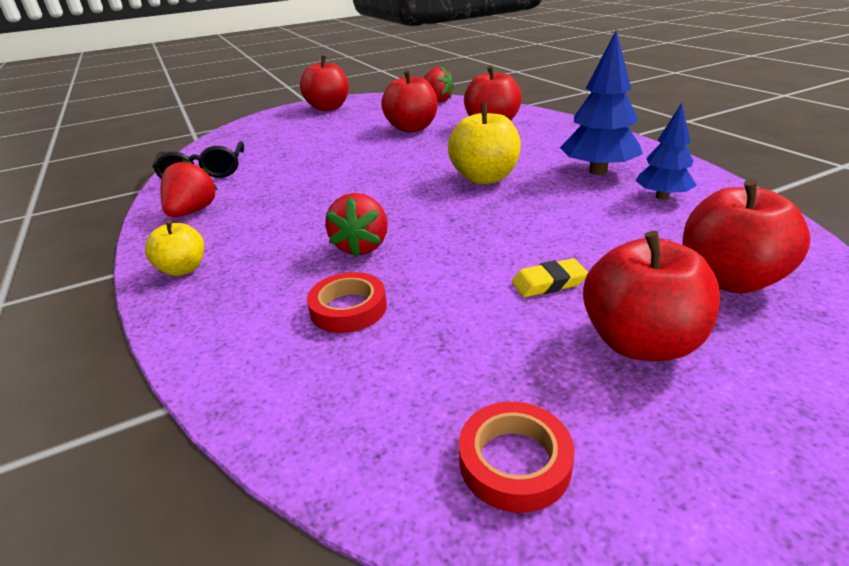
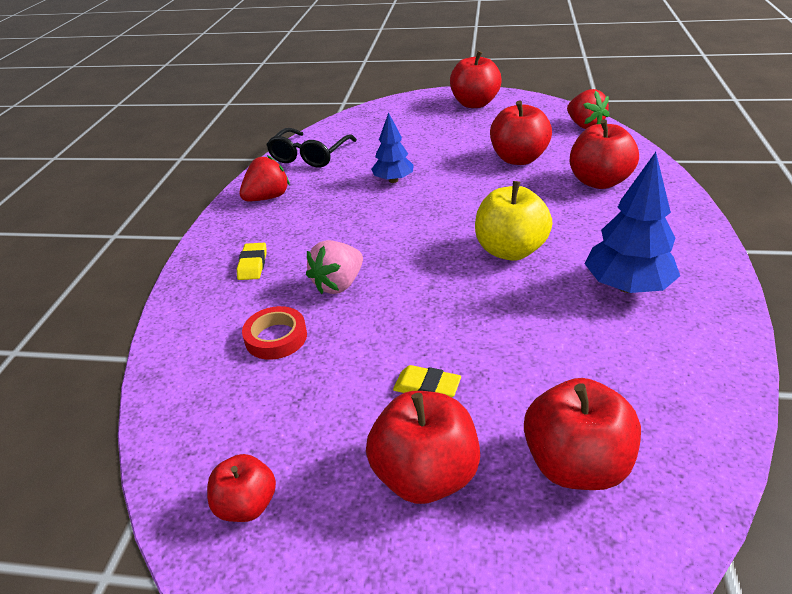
camera: 35 degrees right, 5 degrees up
(183, 269) = (218, 253): yellow apple -> none
(242, 264) = (253, 265): none -> yellow eraser
(361, 246) = (338, 284): red strawberry -> pink strawberry
(514, 461) = (247, 505): red tape -> red apple
(662, 197) = (647, 347): blue tree -> blue tree (393, 180)

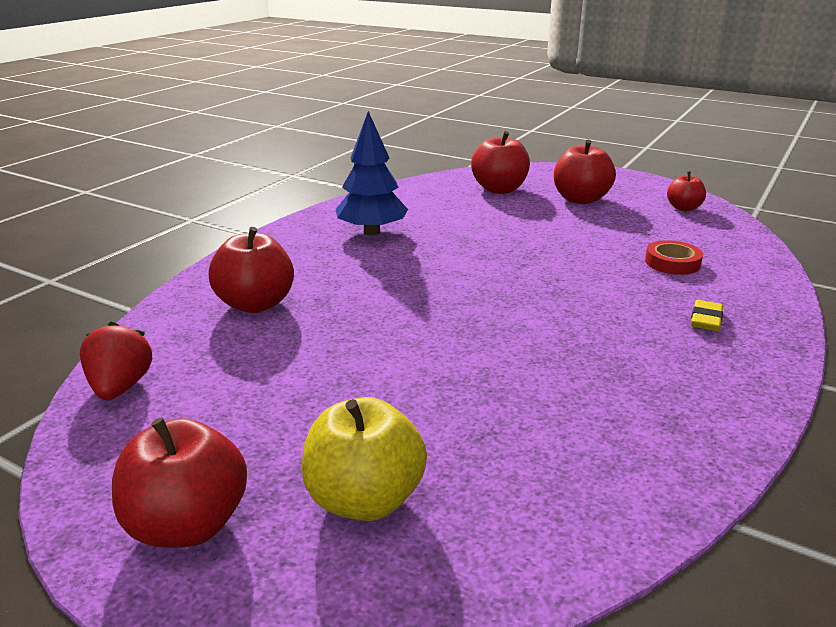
camera: 160 degrees left, 10 degrees down
(267, 198) = (700, 405): red strawberry -> none
(310, 155) = (621, 481): black glasses -> none
(338, 284) = (610, 283): pink strawberry -> none
(393, 180) = (494, 378): blue tree -> none
(427, 387) = (562, 221): yellow eraser -> none
(510, 250) = (430, 270): yellow apple -> yellow apple (364, 499)
(518, 159) = (294, 360): red apple -> none

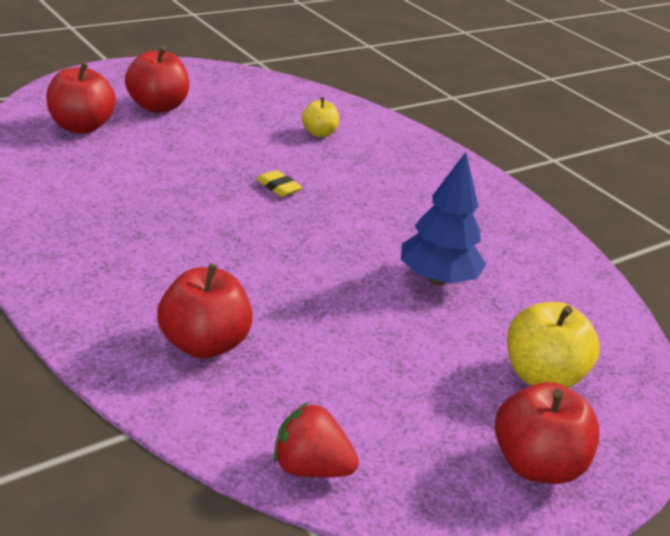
camera: 70 degrees left, 5 degrees up
(372, 232) = (101, 227): blue tree -> blue tree (437, 279)
(672, 263) = (319, 133): red tape -> yellow apple
(683, 208) = (230, 82): red apple -> none
(705, 320) = (410, 165): yellow eraser -> yellow eraser (278, 187)

